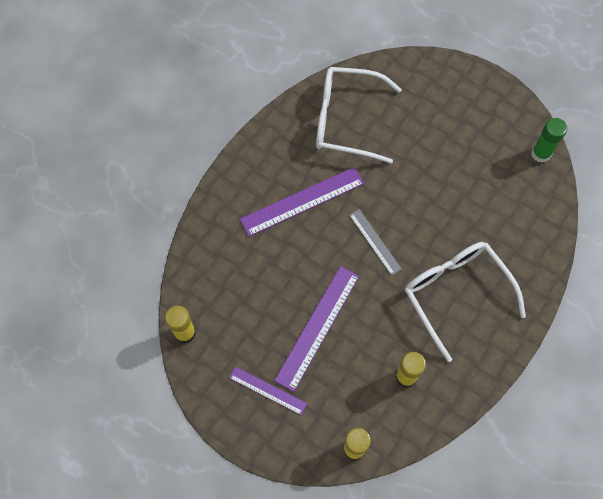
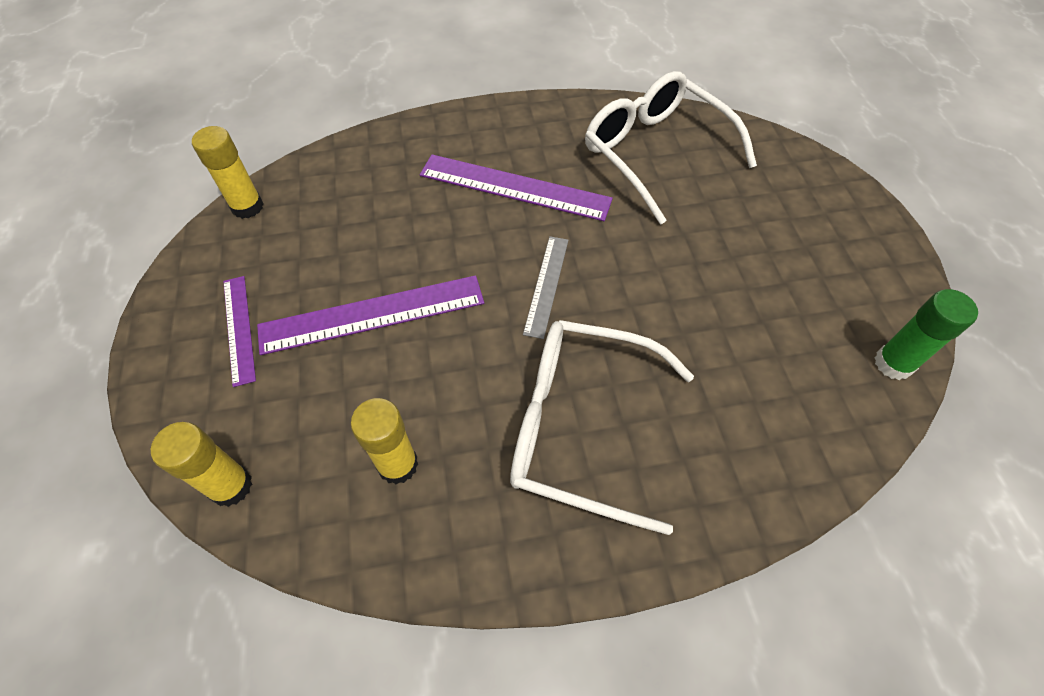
camera: 45 degrees right, 10 degrees down
(455, 293) = (580, 426): white glasses -> white glasses turned 90 degrees counterclockwise

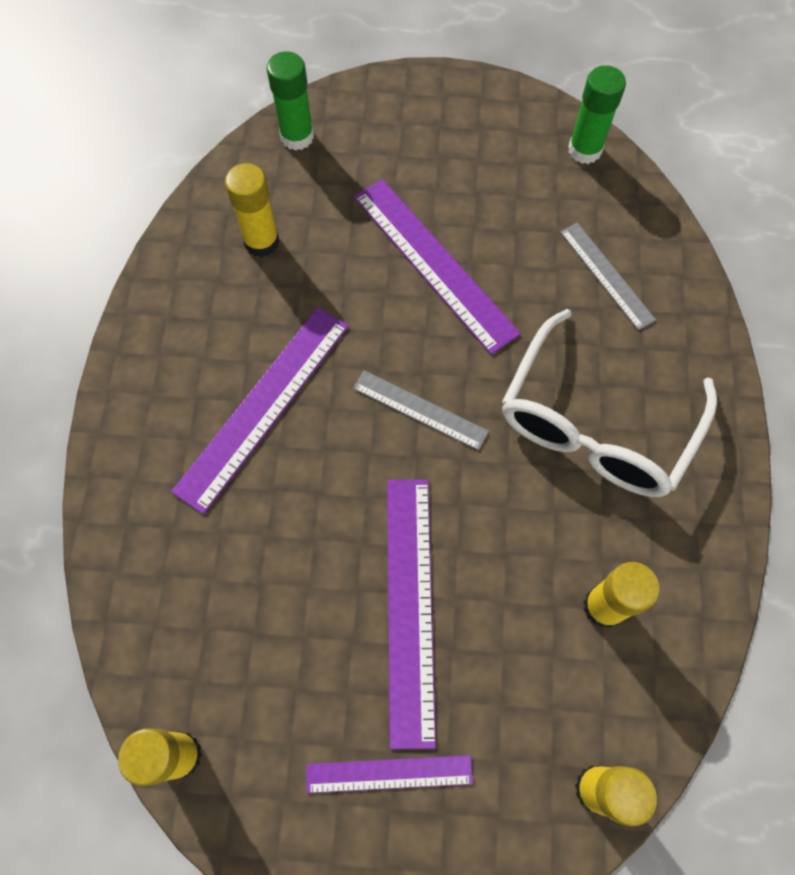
camera: 75 degrees left, 10 degrees up
(655, 153) = (261, 242): white glasses -> yellow glue stick
(692, 265) = (433, 264): none -> purple ruler
(752, 409) = (606, 275): none -> grey ruler
(765, 149) = (297, 137): none -> green glue stick

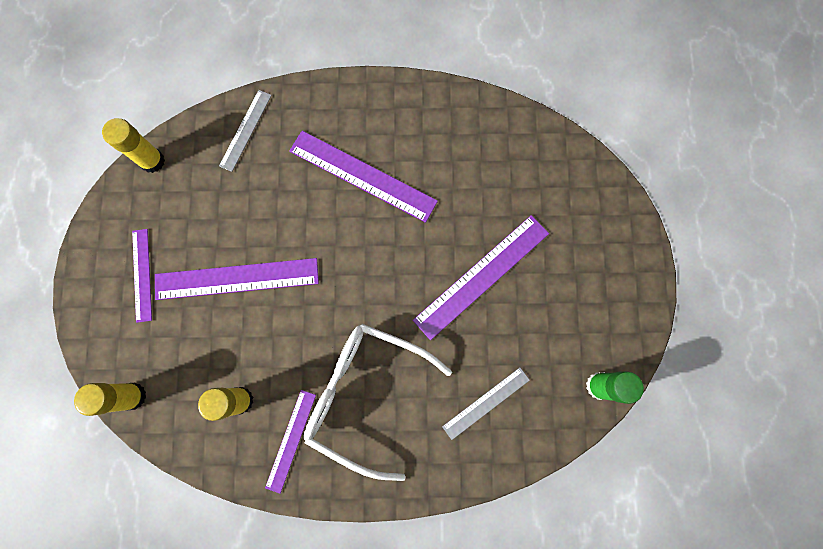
camera: 85 degrees right, 10 degrees up
(261, 242) = (485, 158): yellow glue stick -> none
(297, 137) = (578, 170): green glue stick -> none
(420, 410) = (367, 275): grey ruler -> grey ruler (245, 130)
(662, 532) = (290, 440): none -> purple ruler

